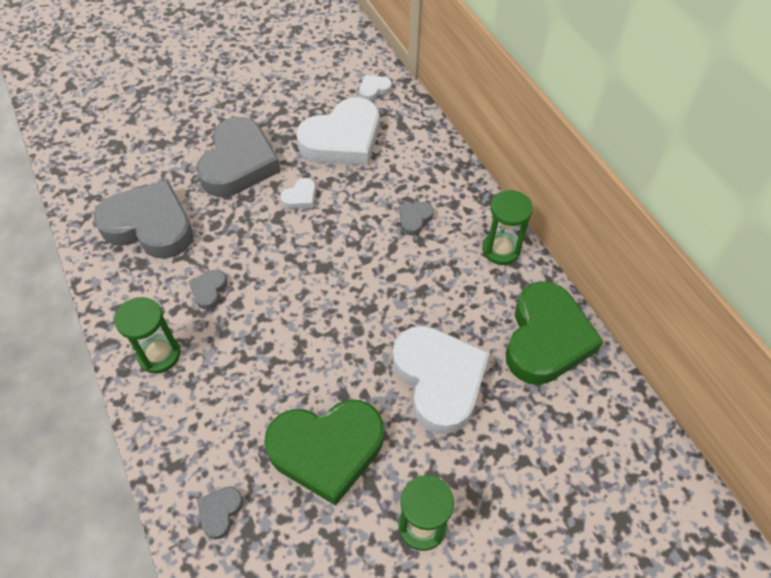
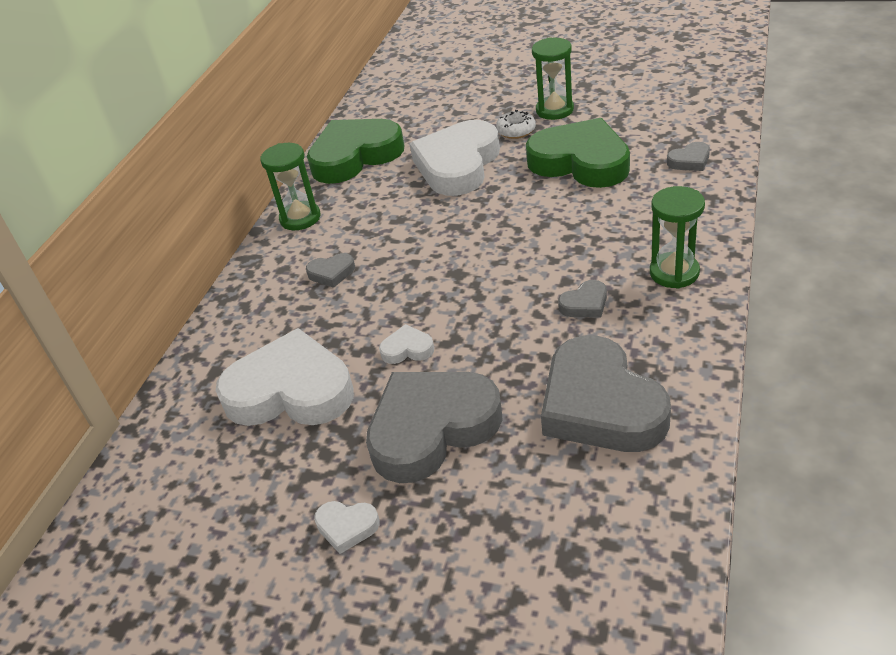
camera: 130 degrees left, 15 degrees down
(374, 90) = (177, 437): white heart -> white heart (347, 527)
(431, 464) = (516, 131): none -> white donut

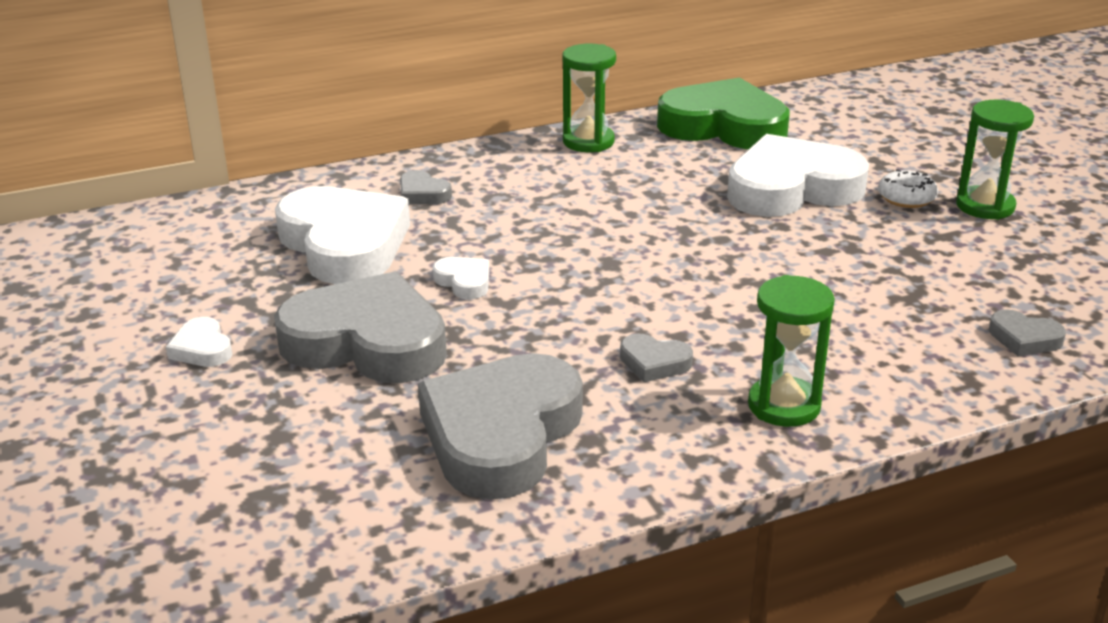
camera: 45 degrees right, 10 degrees down
(331, 273) = (527, 193): grey heart -> grey heart (422, 194)
(581, 162) = (909, 262): green heart -> none

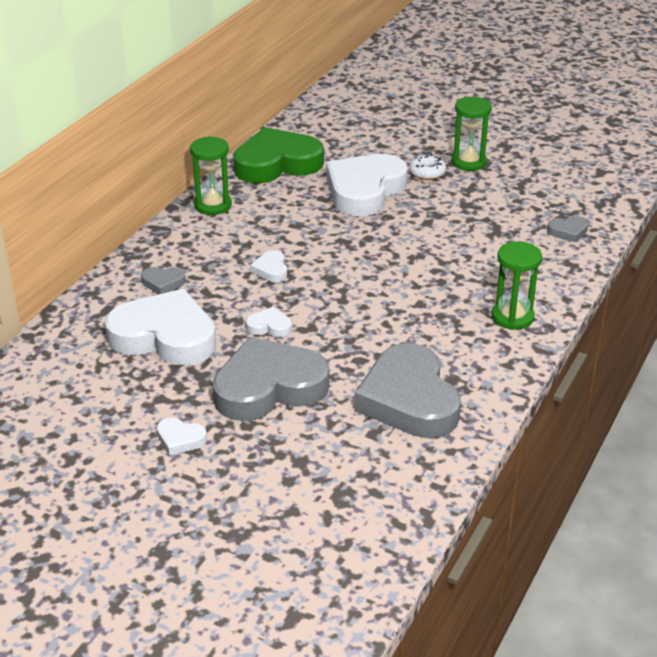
camera: 40 degrees left, 5 degrees up
(554, 226) = (271, 270): none -> white heart
(654, 363) = (428, 324): grey heart -> none

